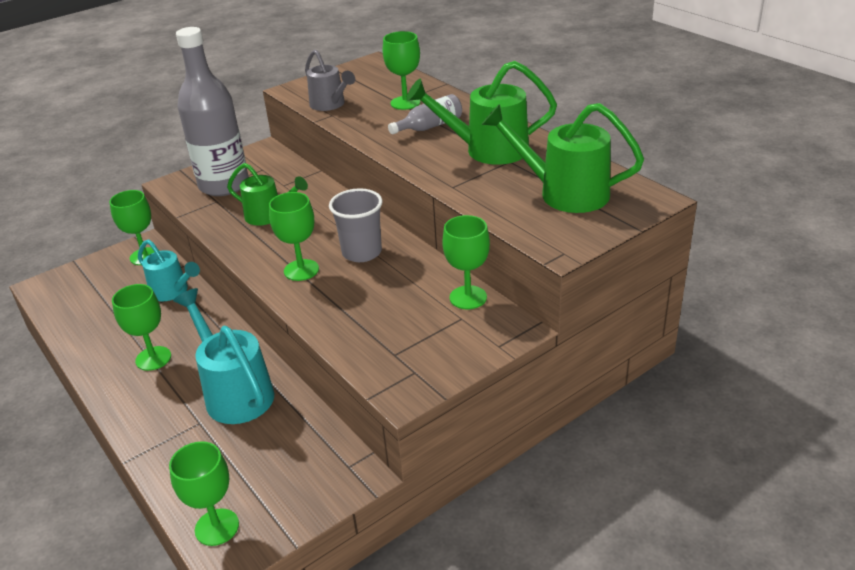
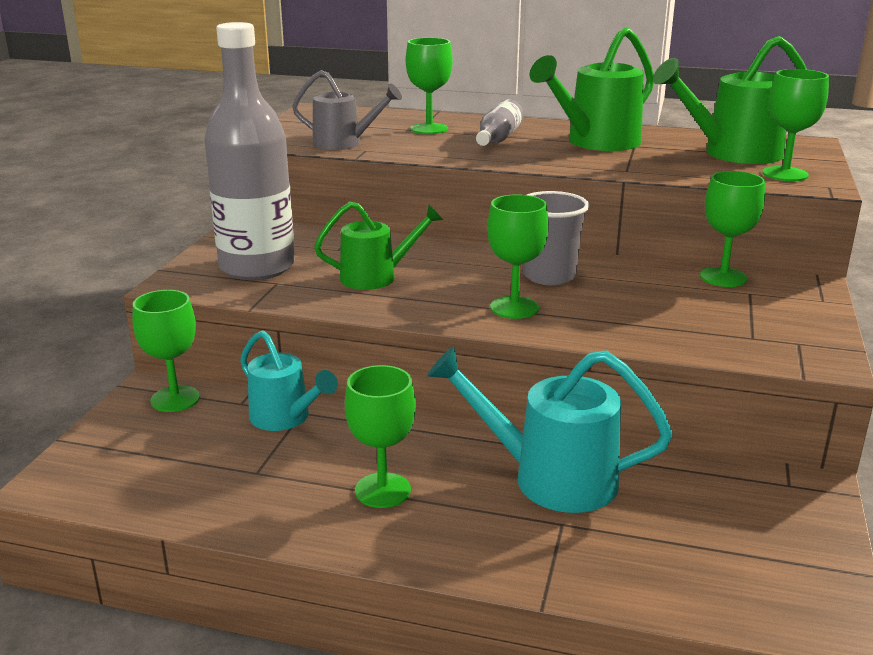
camera: 40 degrees left, 10 degrees down
(173, 292) = (286, 418): turquoise watering can -> turquoise watering can turned 45 degrees clockwise
(217, 527) = (770, 606): green goblet -> green goblet (785, 174)

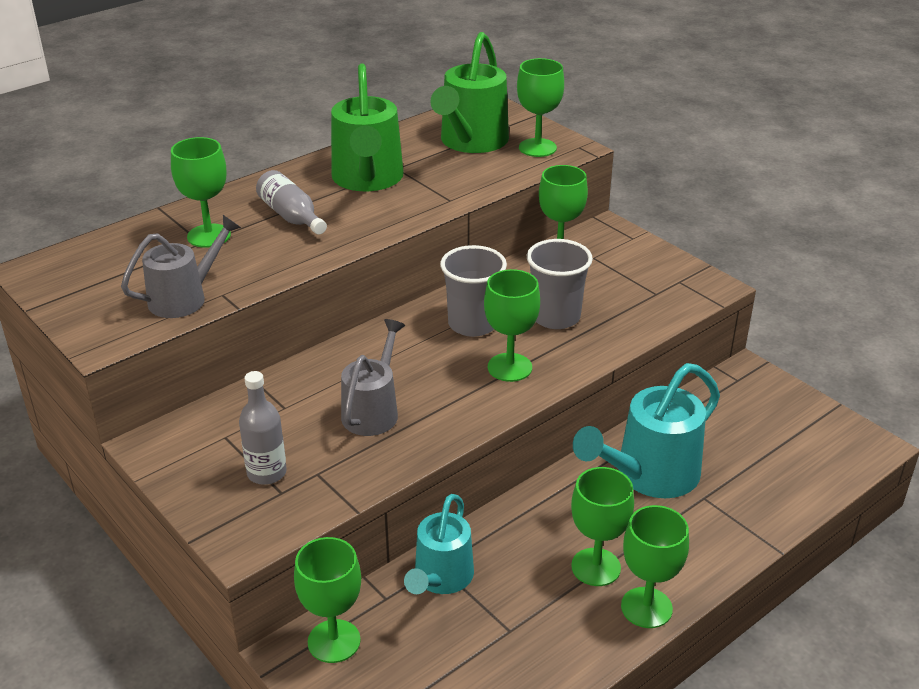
camera: 55 degrees left, 10 degrees up
(257, 267) = (266, 473): grey bottle -> grey bottle, size x0.47
(286, 418) = (440, 579): turquoise watering can -> turquoise watering can turned 120 degrees clockwise
(357, 539) = (646, 607): none -> green goblet
(377, 277) = (373, 410): green watering can -> grey watering can
(622, 304) = (555, 317): none -> grey cup

